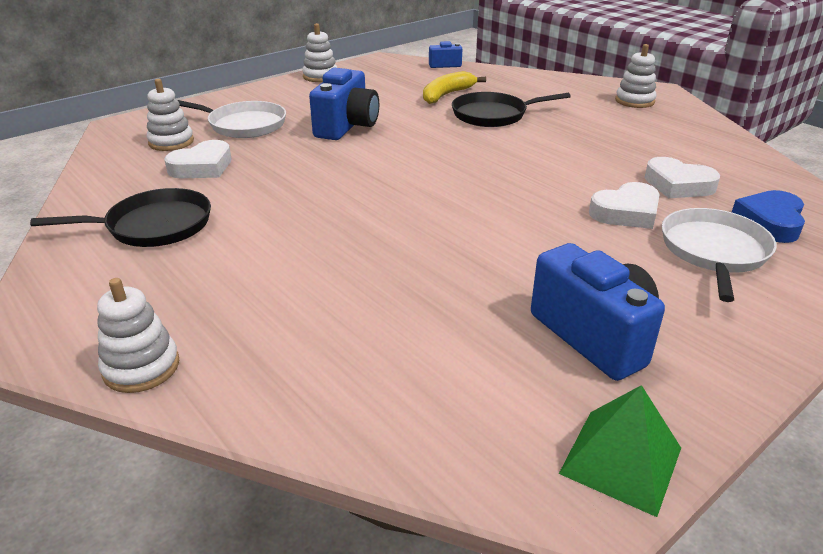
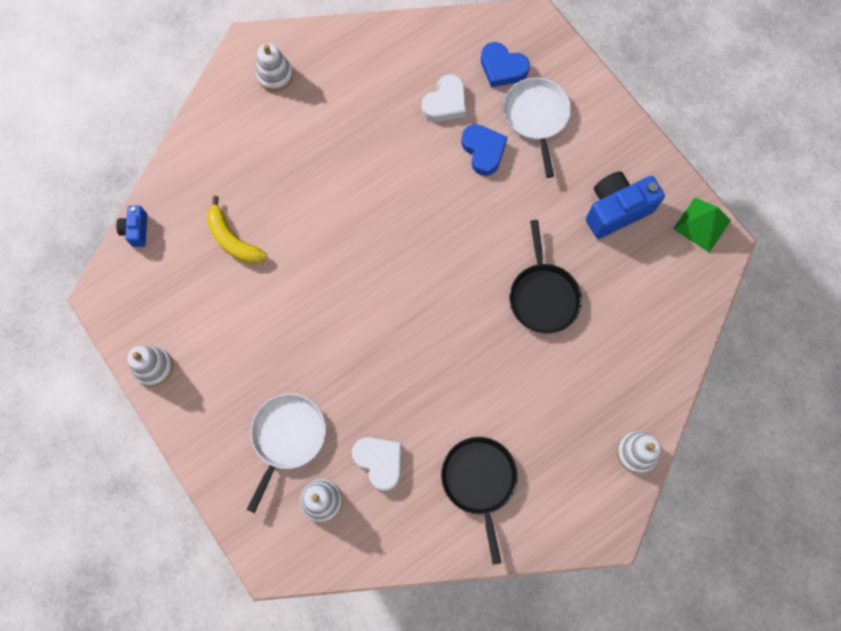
camera: 85 degrees left, 40 degrees up
(347, 127) = (304, 339): blue camera -> none
(493, 115) = (293, 205): black pan -> black pan (543, 296)
(626, 212) = (483, 151): white heart -> blue heart
(713, 251) = (536, 117): white pan -> white pan turned 60 degrees clockwise

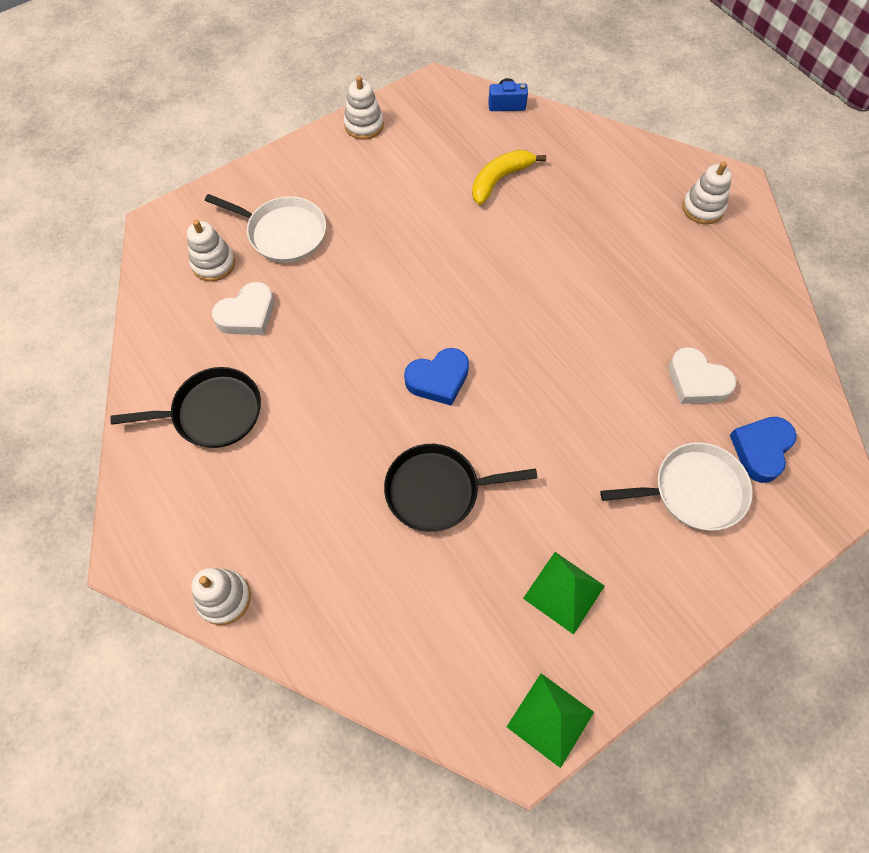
camera: 90 degrees right, 10 degrees down
(483, 151) = (634, 424): blue heart -> blue heart (438, 379)
(616, 210) = (563, 592): blue camera -> green pyramid

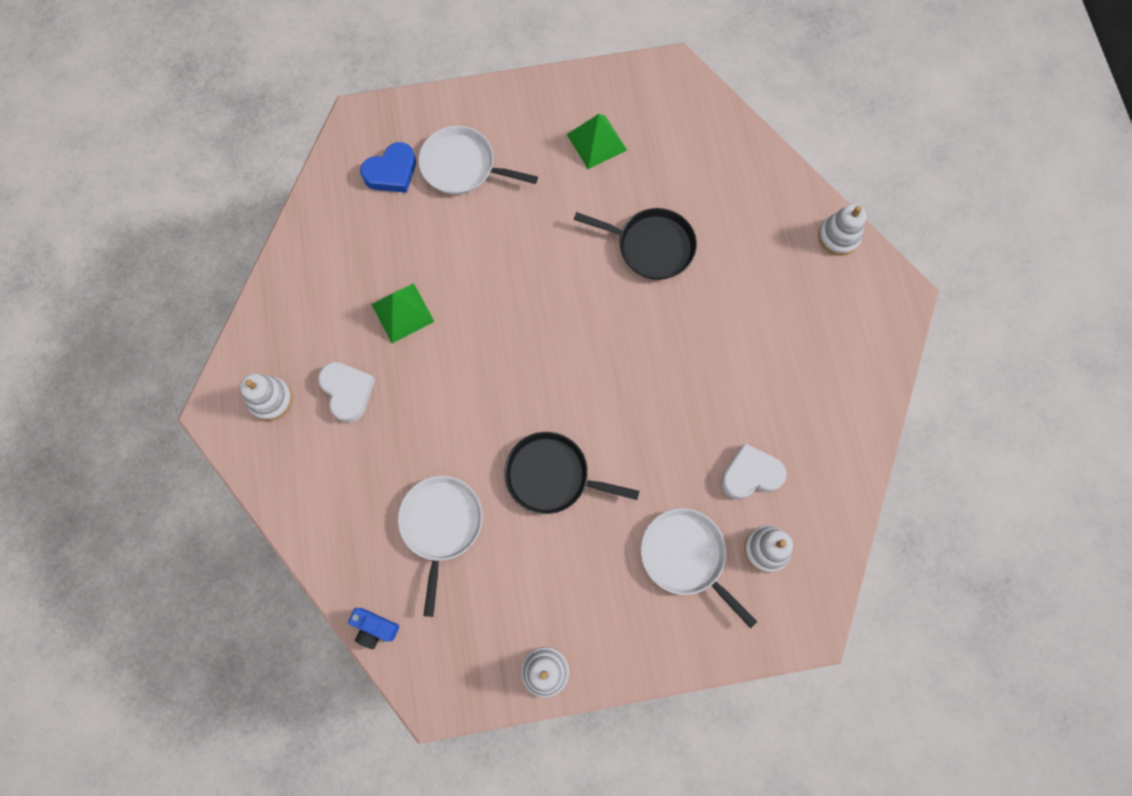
camera: 155 degrees left, 10 degrees up
(213, 412) = (808, 388): black pan -> black pan (551, 476)
(438, 379) = (607, 335): blue heart -> none
(499, 179) = (441, 525): yellow banana -> white pan
(550, 719) = (647, 77): green pyramid -> green pyramid (402, 312)
(696, 381) = (400, 242): white heart -> white heart (348, 392)

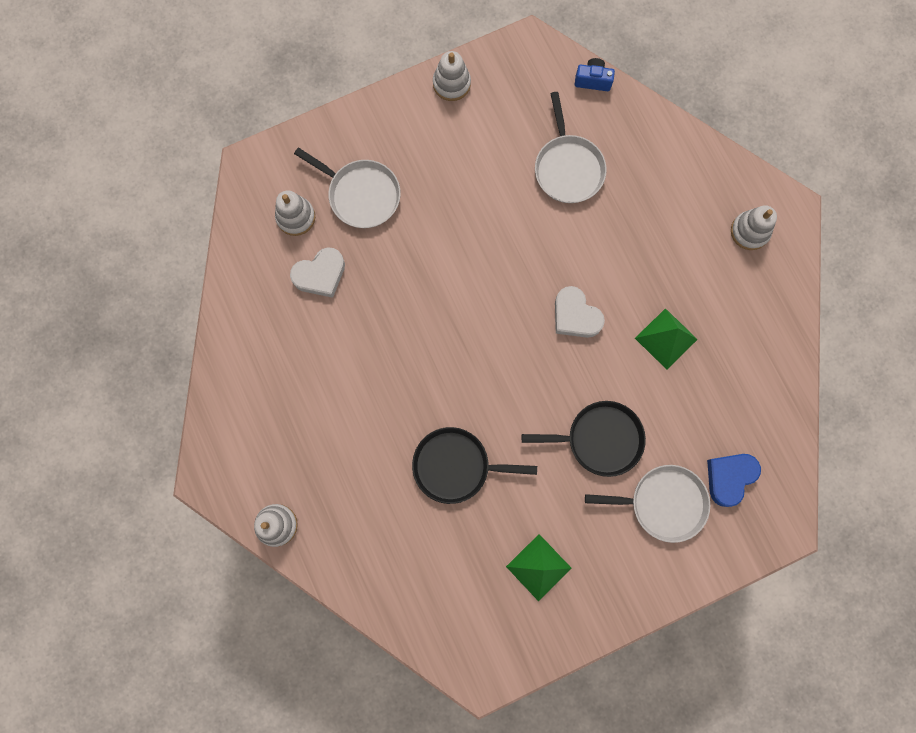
camera: 165 degrees right, 5 degrees up
(348, 392) = (686, 255): white heart -> white heart (575, 316)
(551, 476) = (489, 230): black pan -> black pan (600, 439)

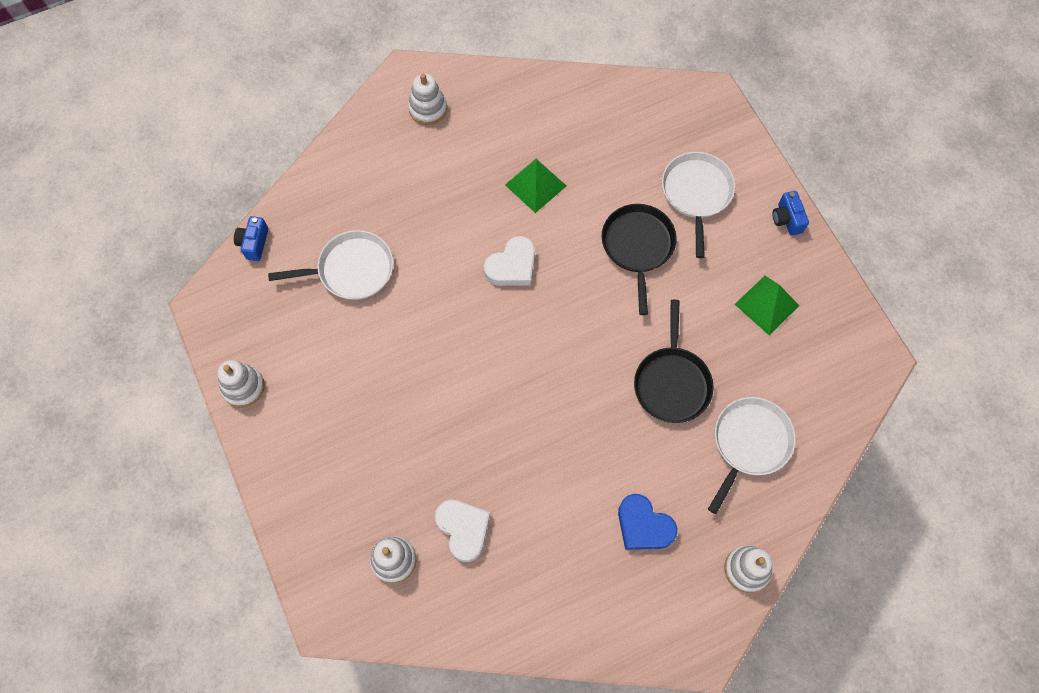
camera: 90 degrees left, 10 degrees down
(361, 195) = (370, 485): white pan -> white pan (749, 443)
(636, 597) = (787, 219): none -> blue camera
(729, 477) = (669, 137): blue heart -> blue heart (643, 526)

